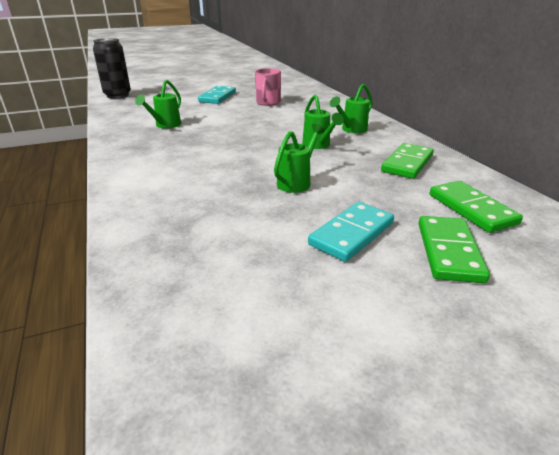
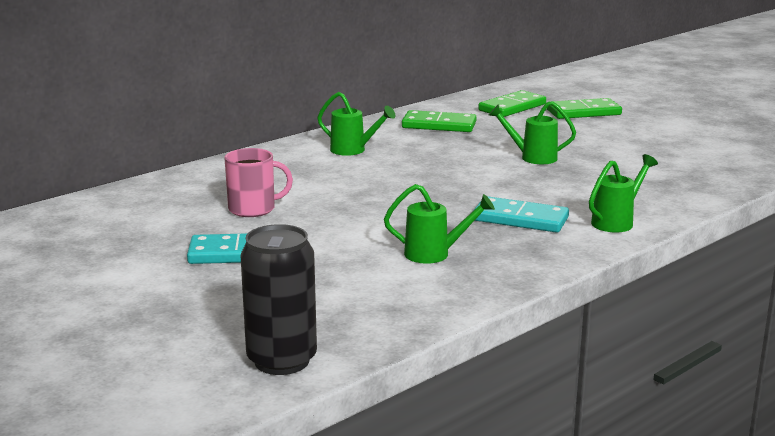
camera: 110 degrees left, 10 degrees down
(318, 145) = (425, 159): green watering can -> green watering can (617, 222)
(351, 234) = (597, 134): turquoise domino -> turquoise domino (520, 219)

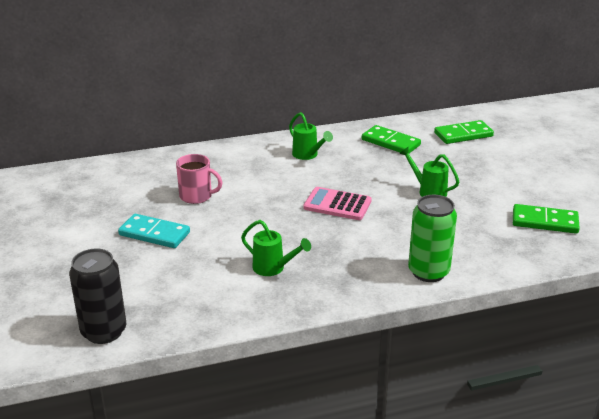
camera: 25 degrees right, 10 degrees up
(442, 186) = (337, 204): none -> pink calculator
(520, 219) = (361, 251): turquoise domino -> none
(583, 112) = (514, 151): green domino -> green domino (544, 221)
(617, 222) = (428, 272): green watering can -> green can

